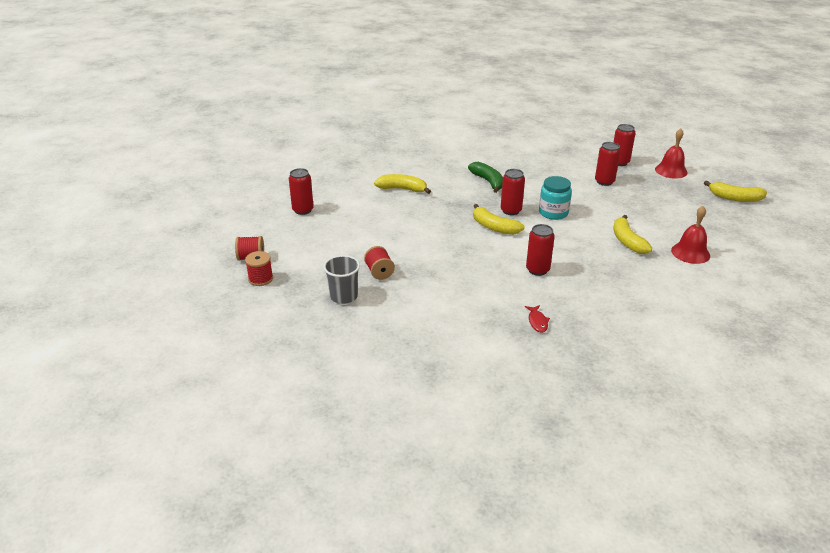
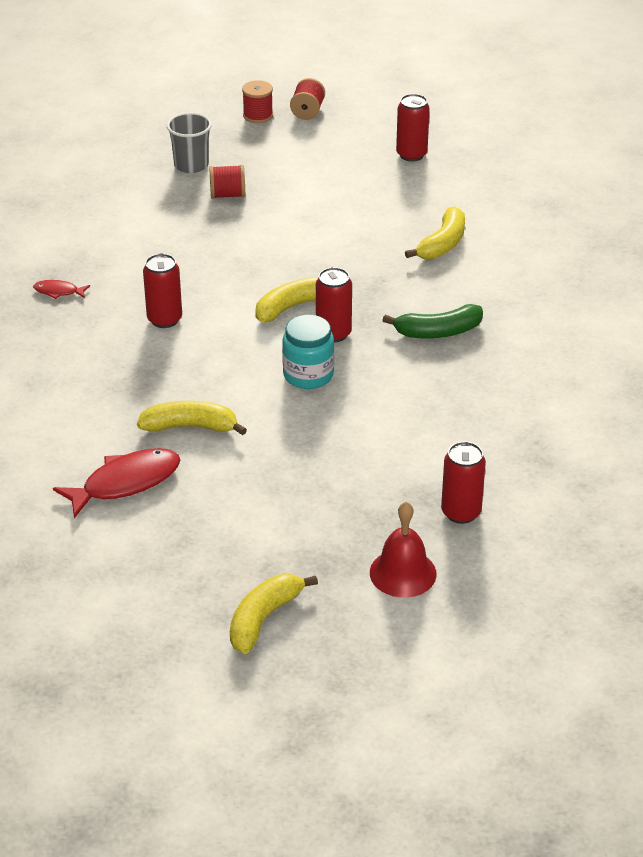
camera: 105 degrees right, 5 degrees up
(604, 181) = (390, 466): red can -> none
(690, 253) = (125, 483): red bell -> red fish

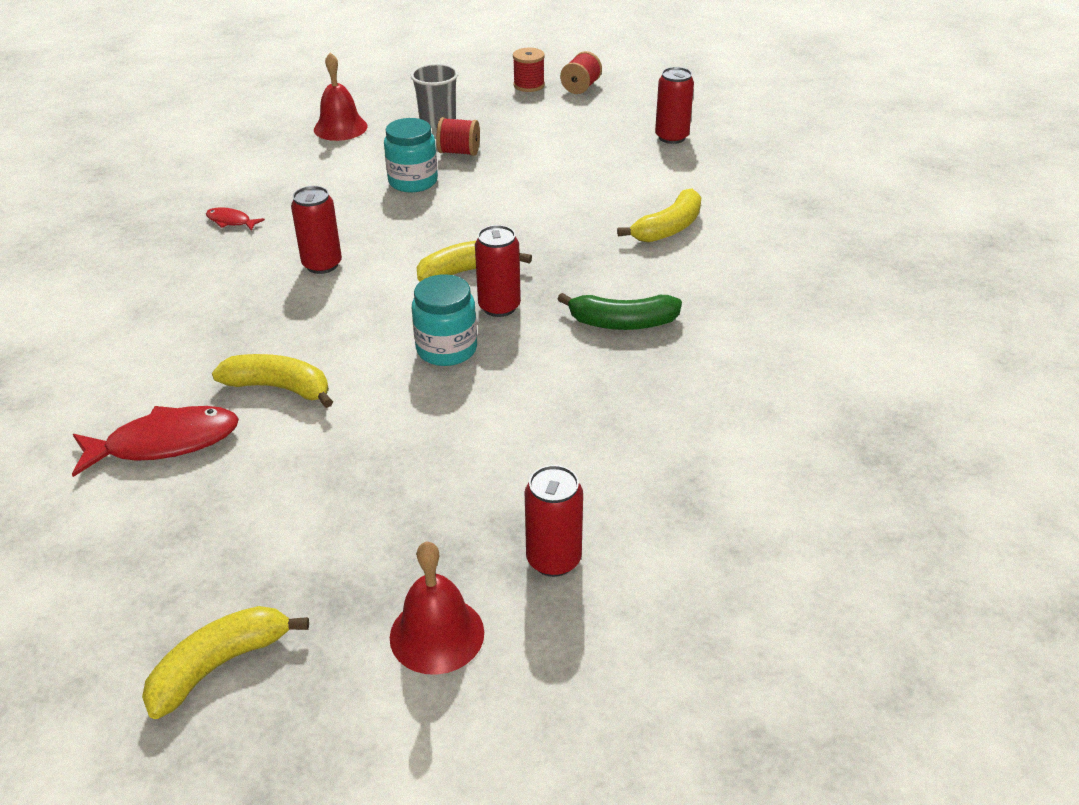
camera: 15 degrees right, 0 degrees up
(103, 184) = (340, 128): none -> red bell
(201, 230) = (413, 181): none -> turquoise jar

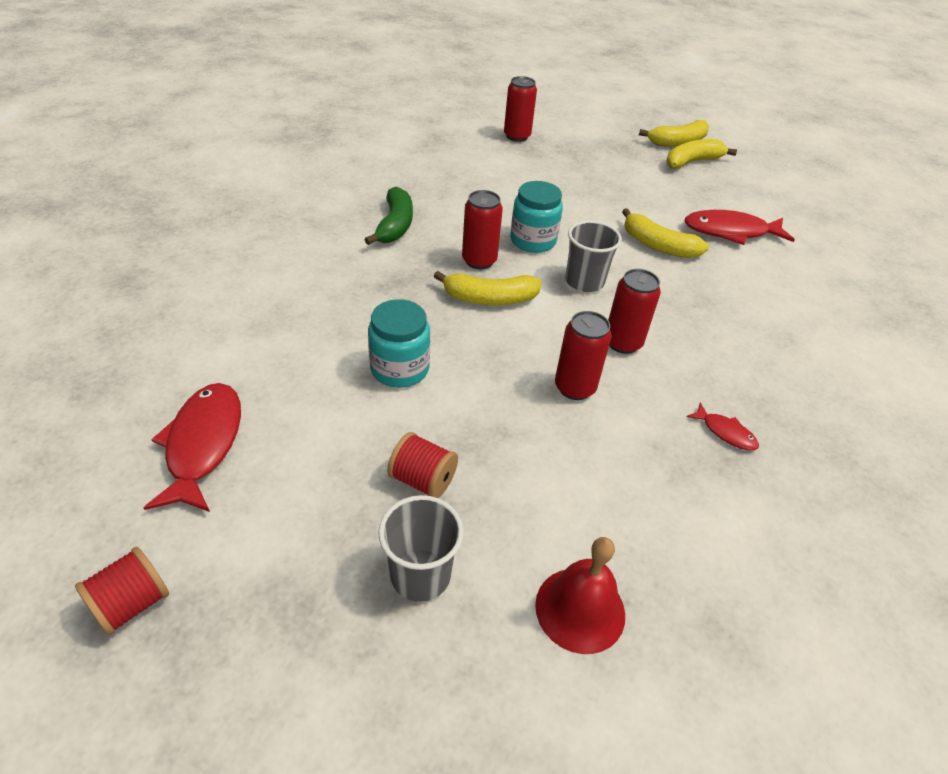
camera: 165 degrees left, 5 degrees up
(371, 314) = (584, 281): none -> grey cup
(413, 181) = (502, 438): turquoise jar -> turquoise jar (400, 369)
(437, 634) = (580, 129): red bell -> none
(529, 85) = (210, 647): red spool -> none
(615, 137) = (203, 444): none -> red fish
(622, 323) = (395, 225): green banana -> green banana turned 75 degrees clockwise
(668, 228) = (281, 292): yellow banana -> yellow banana (692, 162)
(671, 137) = (136, 421): red can -> red can (575, 387)

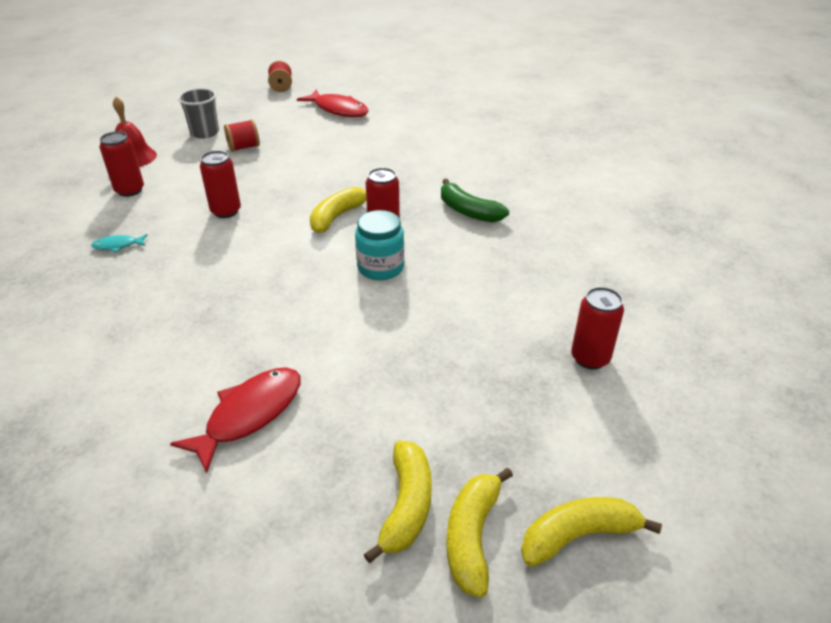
camera: 130 degrees right, 5 degrees down
(400, 369) = (319, 164): turquoise jar -> none
(584, 281) = (303, 267): grey cup -> none
(622, 343) = (228, 249): red can -> red can (130, 190)
(658, 245) = (293, 339): yellow banana -> yellow banana (578, 536)
(725, 432) = (118, 245): red fish -> turquoise fish

